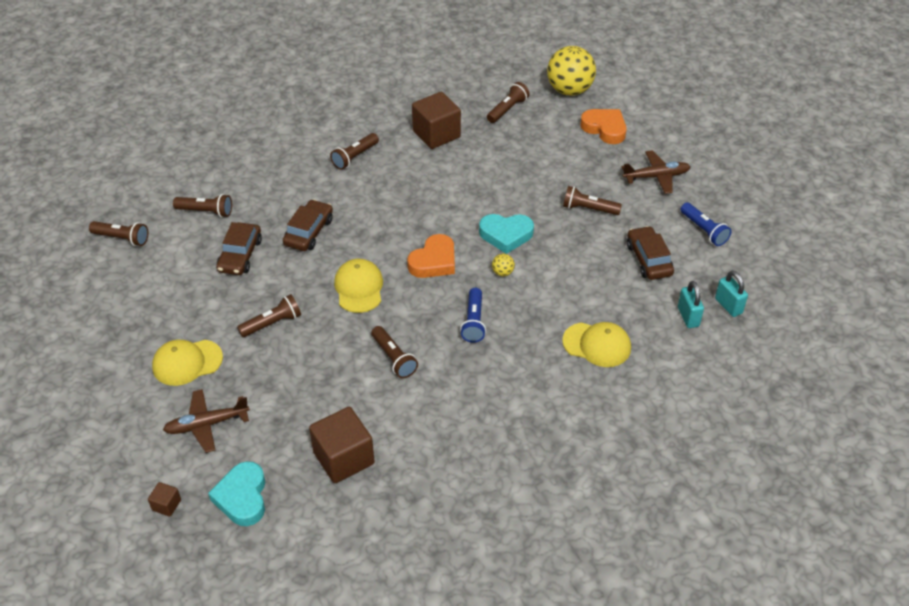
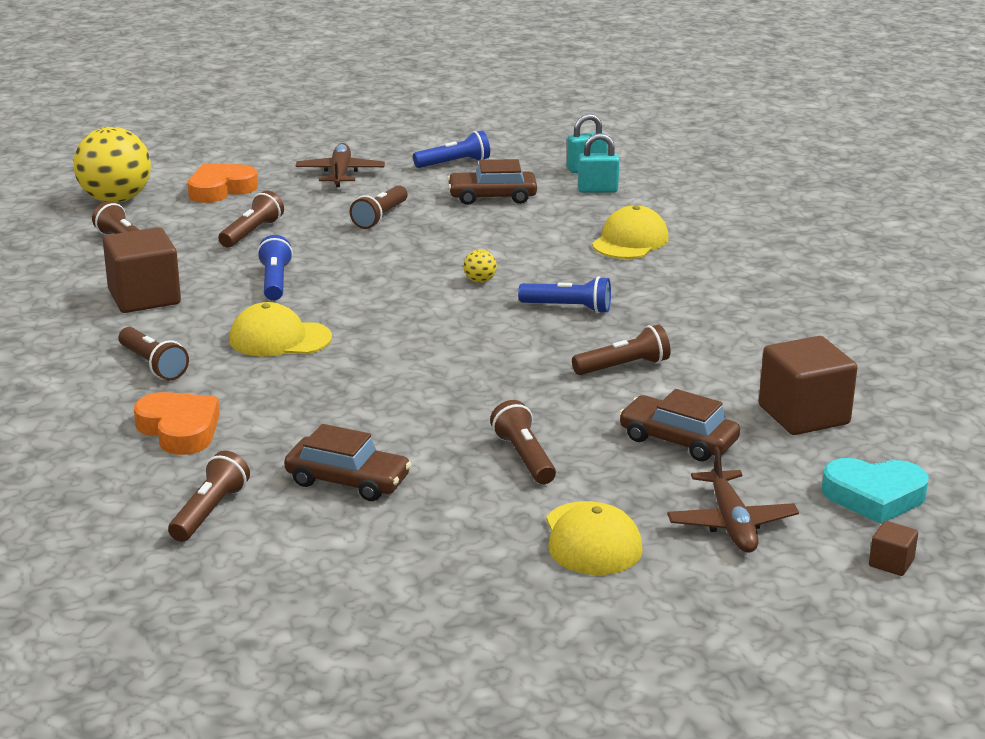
camera: 80 degrees left, 20 degrees down
(122, 238) = (235, 609): brown flashlight -> brown flashlight (252, 233)
(309, 232) = (320, 415): brown car -> brown car (678, 440)
(359, 288) = (470, 382): yellow cap -> yellow cap (280, 339)
(434, 261) = (436, 323): orange heart -> orange heart (179, 430)
(473, 181) = (275, 281): none -> blue flashlight
(506, 235) = (405, 271): turquoise heart -> none

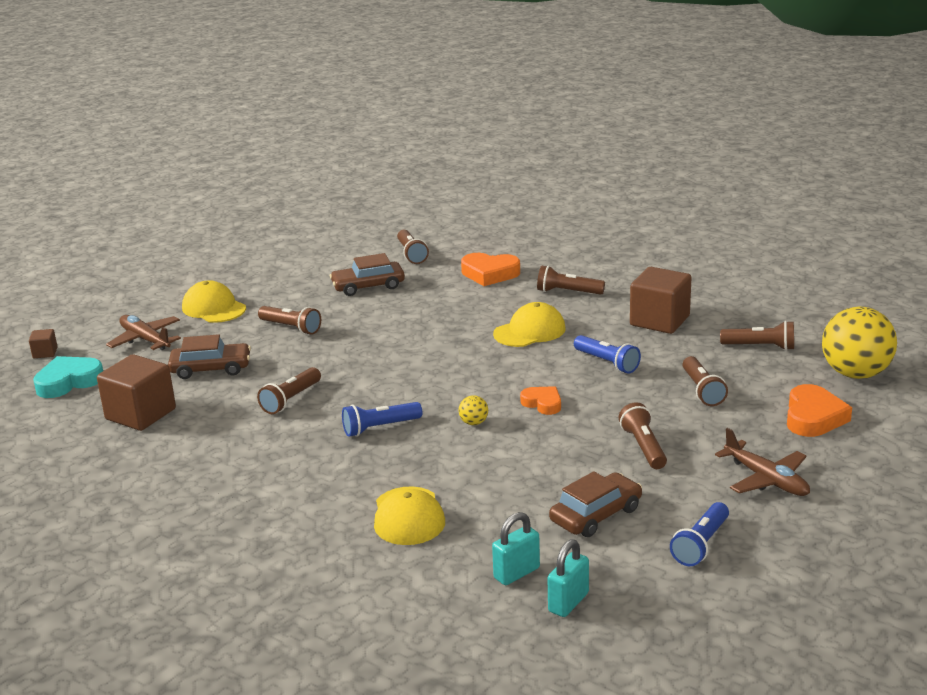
camera: 145 degrees right, 0 degrees up
(395, 273) = (542, 403): none -> orange heart

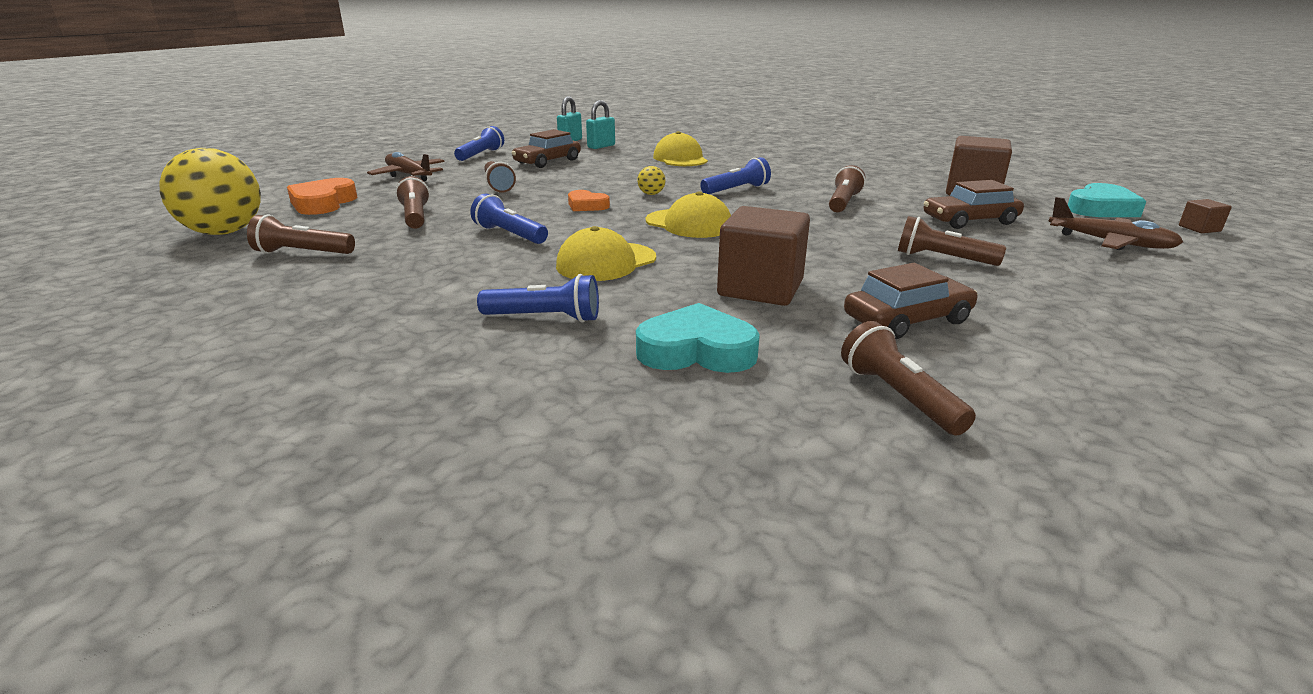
camera: 170 degrees right, 0 degrees up
(214, 308) = (1104, 280): yellow cap -> yellow cap (689, 224)
(489, 274) = (696, 350): orange heart -> turquoise heart
(567, 292) = (545, 318): brown flashlight -> blue flashlight
(659, 321) = (413, 279): brown cube -> brown cube (760, 288)

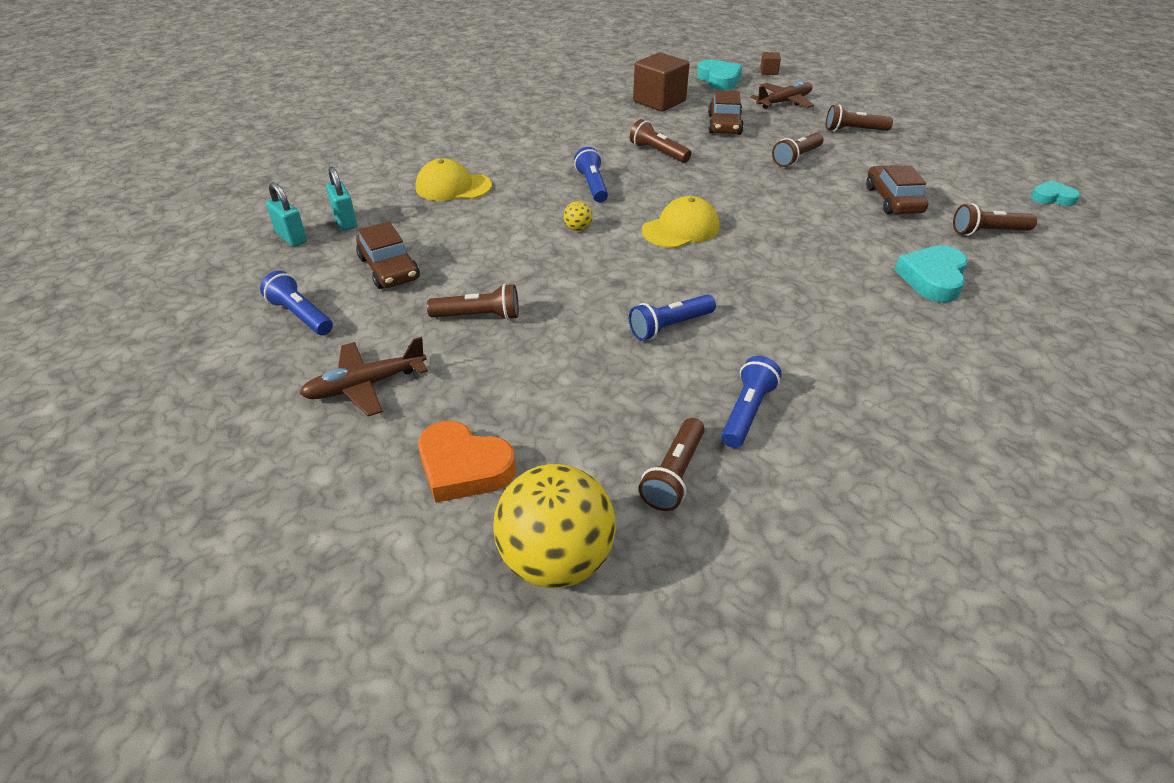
camera: 70 degrees left, 15 degrees up
(415, 217) = (574, 385): brown flashlight -> brown flashlight (853, 130)
(545, 318) = (875, 330): blue flashlight -> blue flashlight (747, 412)
(586, 205) = (596, 270): orange heart -> none
(606, 262) = (764, 285): yellow cap -> none
(760, 288) = (834, 233): brown cube -> none
(1164, 477) = (1052, 198): none -> turquoise heart

